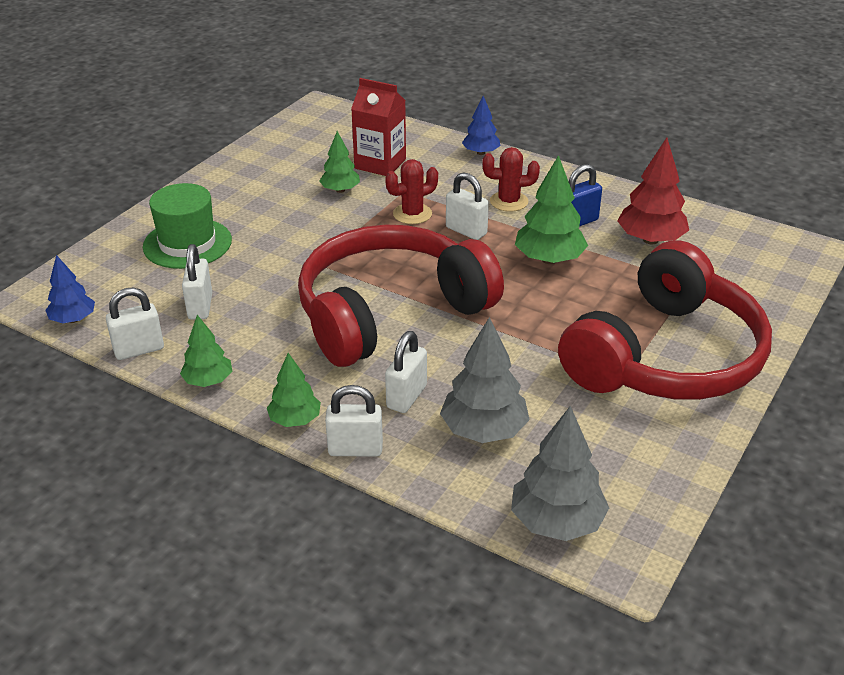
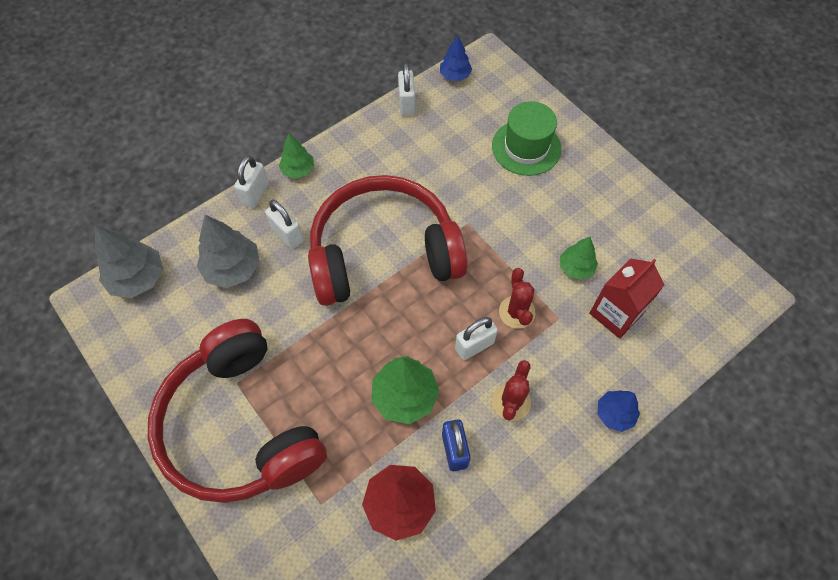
camera: 110 degrees right, 25 degrees up
(200, 307) = (440, 142): white padlock -> none
(208, 381) = (358, 134): green tree -> none
(390, 312) = (383, 253): red headphones -> red headphones turned 90 degrees counterclockwise

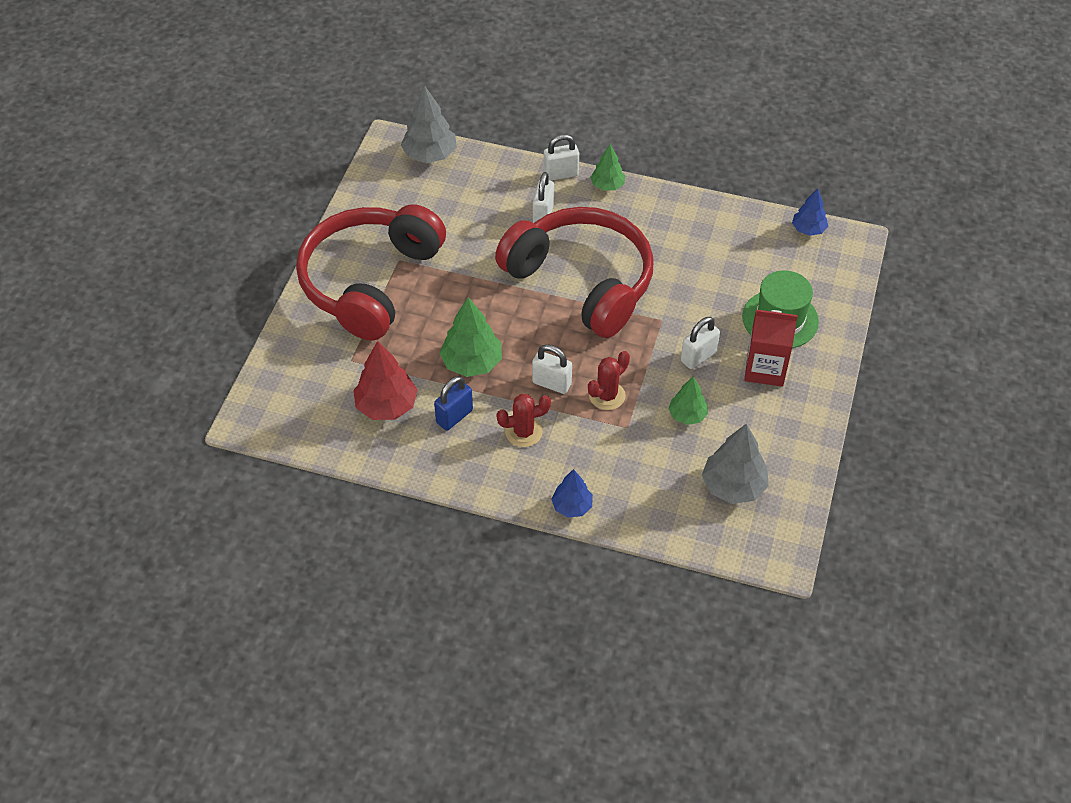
camera: 55 degrees right, 10 degrees down
(233, 268) = (485, 201): grey tree -> grey tree (733, 486)
(406, 104) = (742, 215): white padlock -> white padlock (698, 357)
(616, 313) = (667, 464): red carton -> red carton (765, 369)

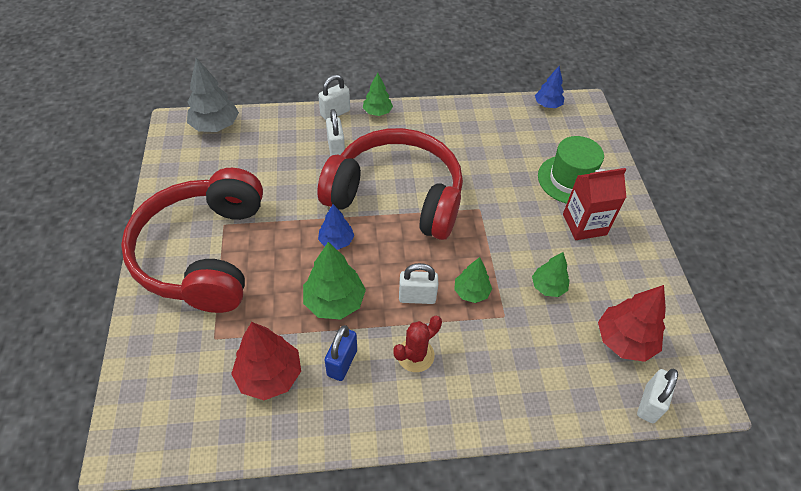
camera: 25 degrees left, 0 degrees up
(572, 506) = (498, 417): blue tree -> blue tree (336, 241)
(607, 396) = (471, 292): red cactus -> green tree
(698, 357) = (527, 231): white padlock -> white padlock (649, 404)
(733, 486) = (624, 341): grey tree -> red tree

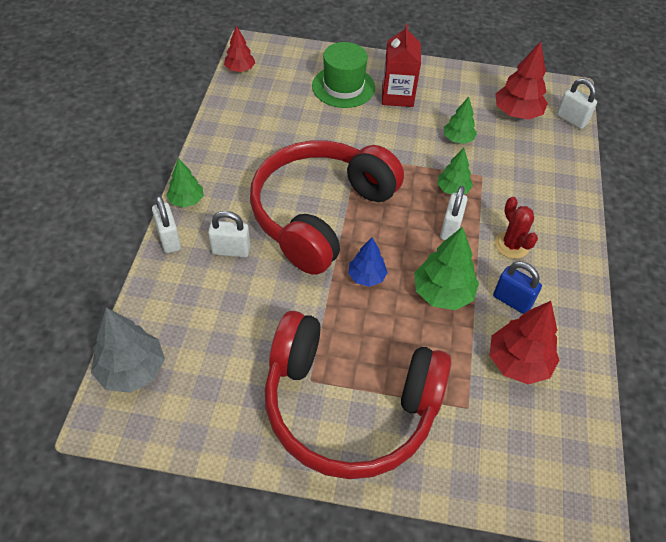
camera: 75 degrees left, 0 degrees up
(547, 105) = (240, 69): blue tree -> red tree

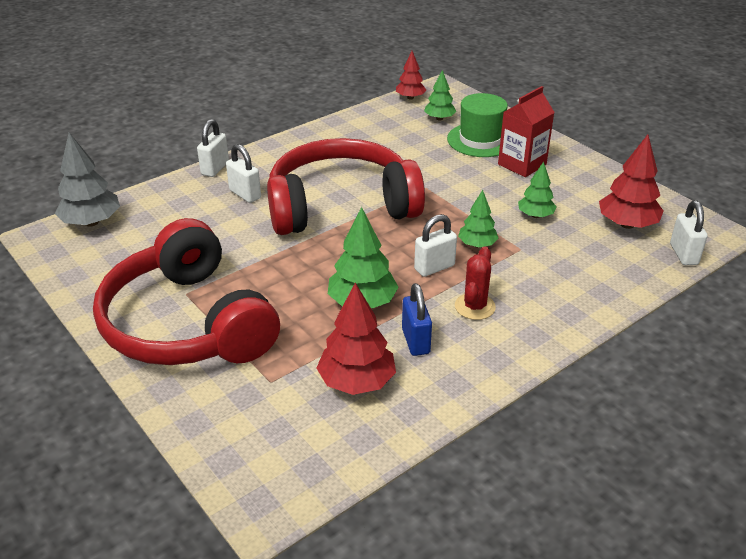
camera: 45 degrees right, 15 degrees down
(186, 200) = (258, 154): green tree -> green tree (439, 118)
(366, 277) = (317, 259): blue tree -> none

